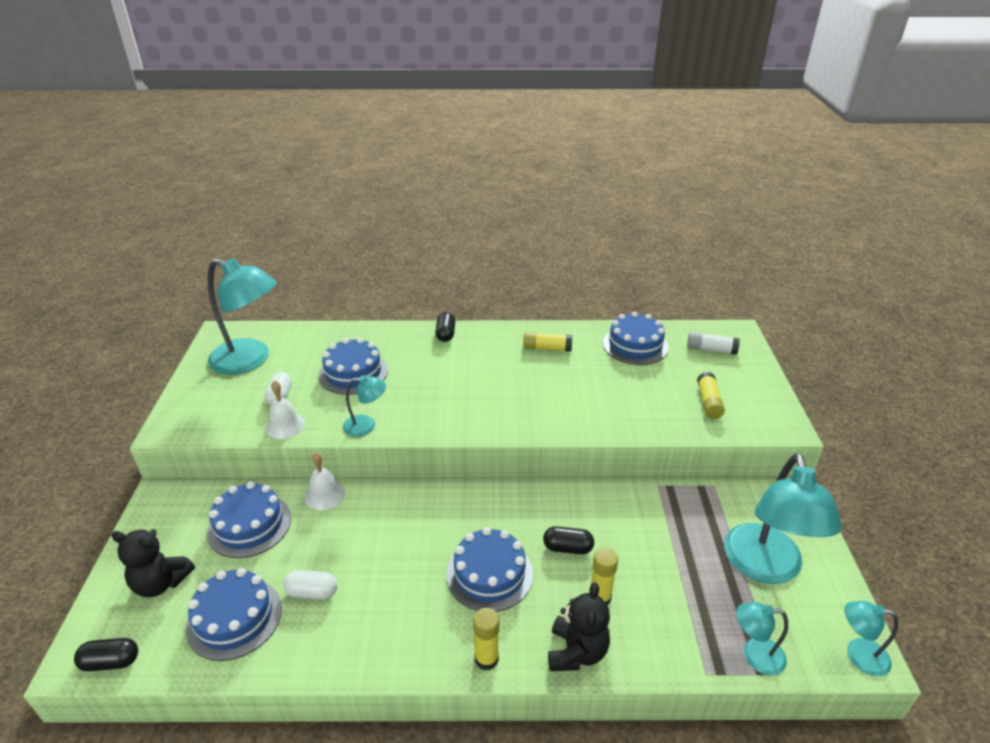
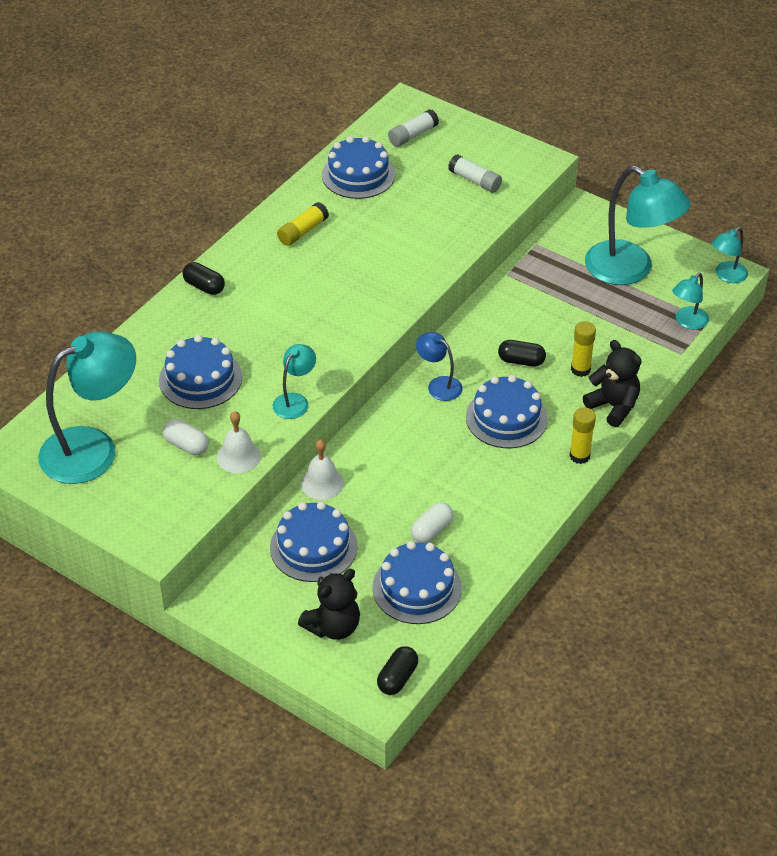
camera: 55 degrees left, 10 degrees up
(489, 509) = (439, 385): none -> blue lamp
(567, 548) = (521, 361): black capsule -> black capsule turned 60 degrees clockwise
(708, 402) = (475, 181): yellow glue stick -> white glue stick

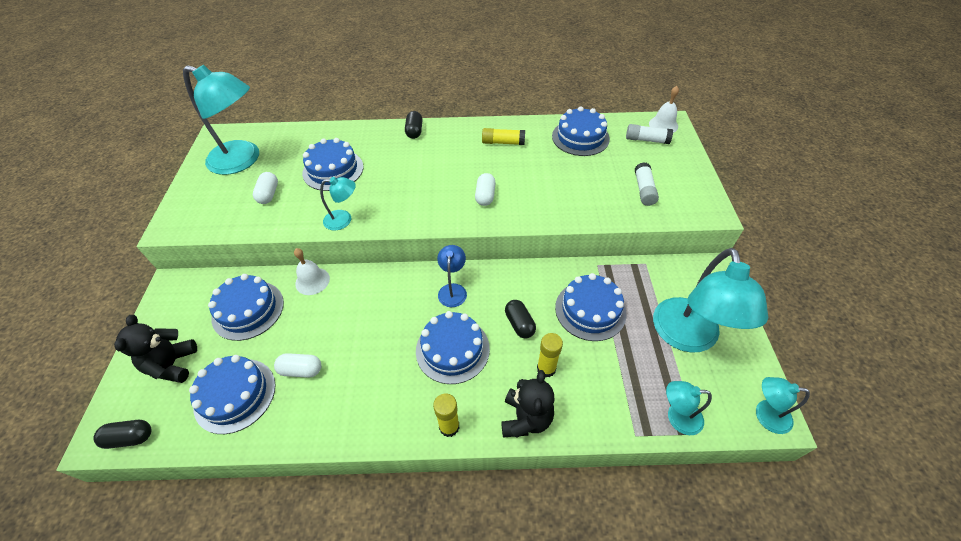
camera: 55 degrees right, 5 degrees up
(238, 456) = (272, 221): white bell -> white bell (663, 125)
(333, 626) = (172, 365): black teddy bear -> black teddy bear turned 75 degrees clockwise
(370, 285) = (485, 196): none -> white capsule
(550, 309) = (590, 310): none -> blue cake

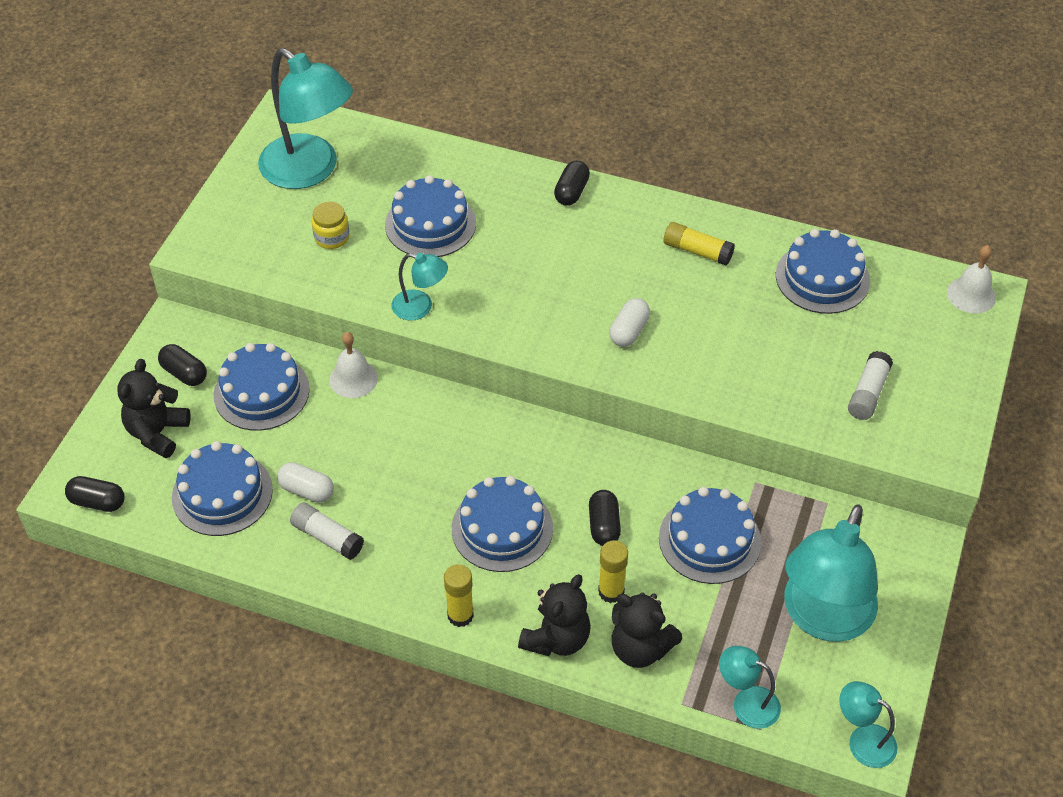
camera: 20 degrees right, 0 degrees up
(186, 314) = (184, 373): none -> black capsule
(268, 194) = (332, 237): white capsule -> yellow jar
(453, 290) = (535, 451): blue lamp -> none
(586, 403) = (640, 648): none -> black teddy bear
(646, 140) = (926, 313): white glue stick -> white glue stick (327, 537)

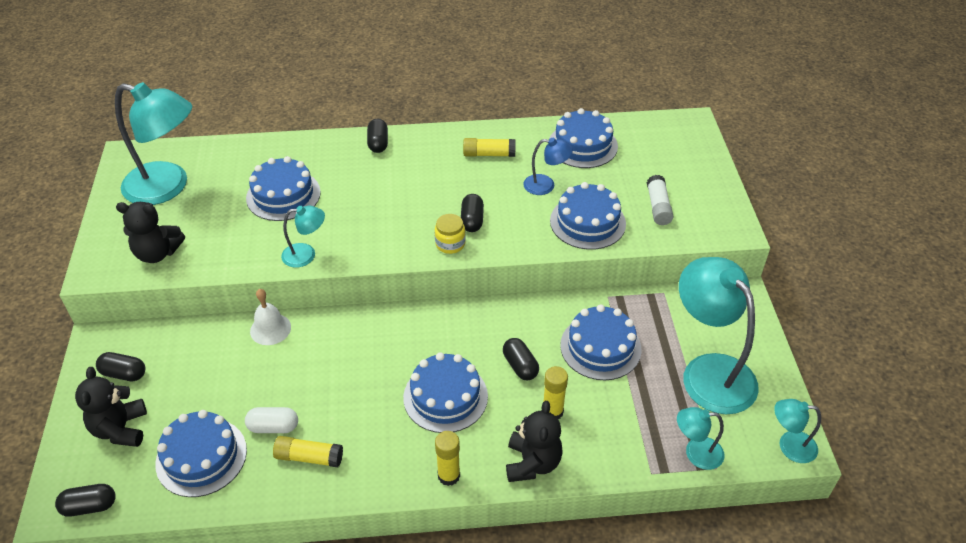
camera: 25 degrees left, 5 degrees down
(261, 392) = (198, 365): blue cake -> blue cake (587, 222)
(327, 537) = (309, 457): white glue stick -> yellow glue stick
(332, 237) = (209, 228): yellow jar -> yellow jar (450, 244)
(629, 331) = (472, 220): white capsule -> black capsule
(640, 648) = (597, 444): black teddy bear -> black teddy bear (157, 253)
(743, 317) = (546, 185): none -> blue lamp
(822, 618) = (709, 371): turquoise lamp -> turquoise lamp turned 150 degrees clockwise
(971, 295) = (682, 126): white bell -> none

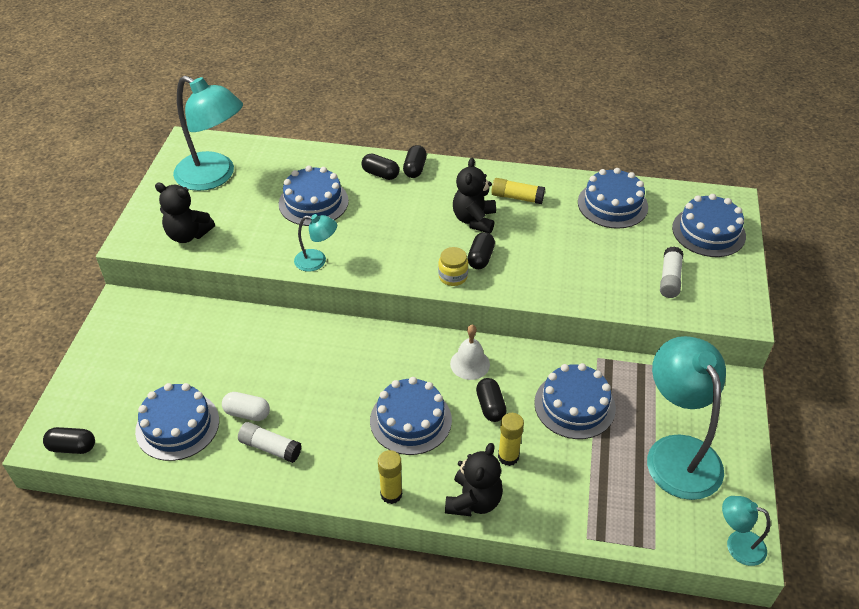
camera: 15 degrees right, 0 degrees up
(120, 429) = (117, 385): black teddy bear -> black teddy bear (474, 220)
(124, 374) = (134, 337): black capsule -> black capsule (380, 174)
(270, 329) = (271, 323): white bell -> white bell (470, 364)
(309, 457) = (270, 448): yellow glue stick -> white glue stick
(546, 185) = (563, 237): blue lamp -> none
(587, 222) = (593, 281): blue cake -> blue cake (708, 232)
(696, 453) = (638, 529): turquoise lamp -> none

